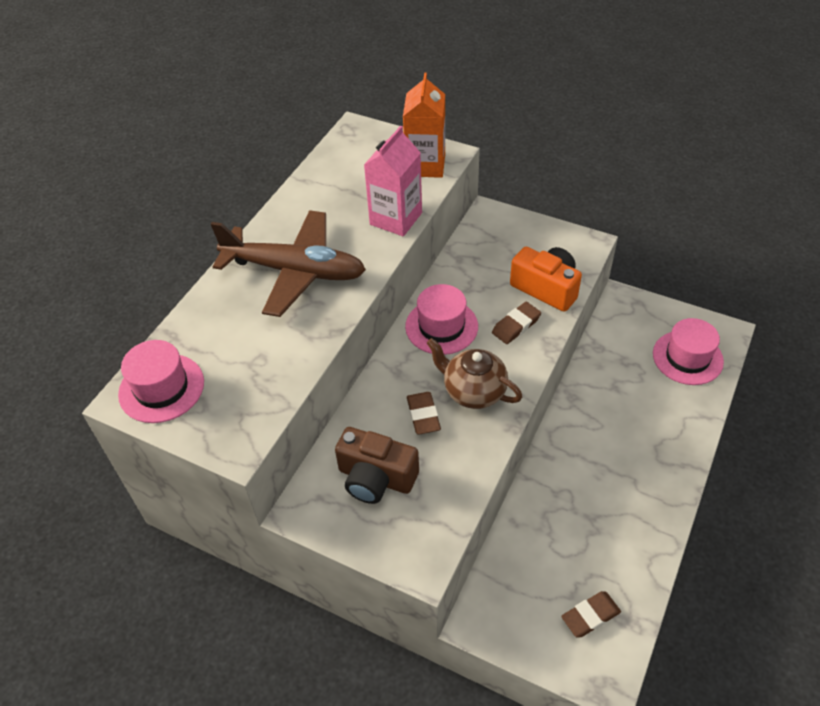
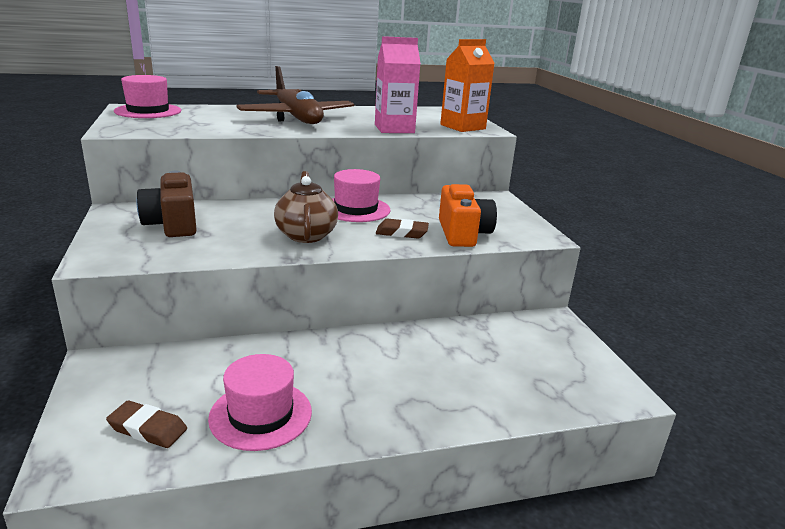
camera: 45 degrees right, 25 degrees down
(423, 415) = (256, 224): brown eraser -> none
(687, 357) = (553, 380): pink hat -> pink hat (261, 414)

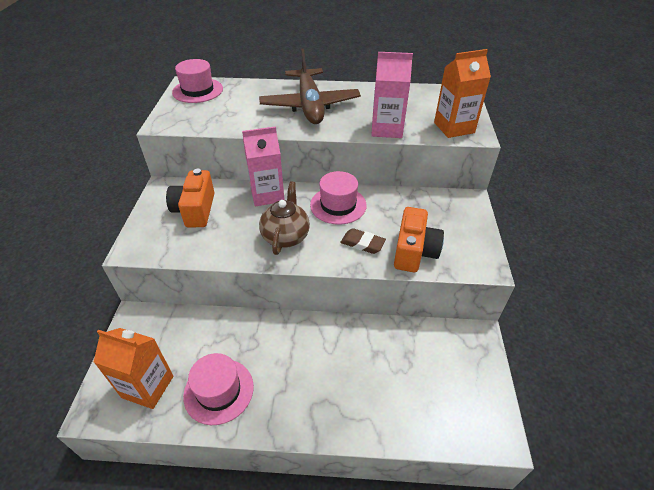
camera: 20 degrees right, 20 degrees up
(148, 429) = (148, 386): brown eraser -> orange carton
(172, 224) = (195, 210): brown camera -> orange camera
(263, 207) = (267, 195): none -> pink carton

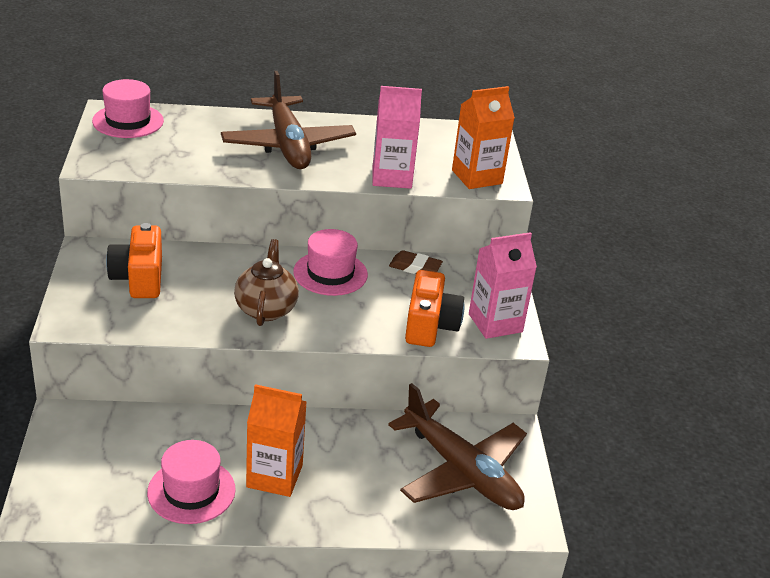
camera: 10 degrees left, 10 degrees down
(148, 386) = (98, 489): orange carton -> orange carton (274, 476)
(267, 195) = (234, 260): pink carton -> pink carton (495, 323)
(362, 243) = (365, 317): brown eraser -> brown eraser (415, 267)
(437, 376) = (461, 471): none -> brown plane

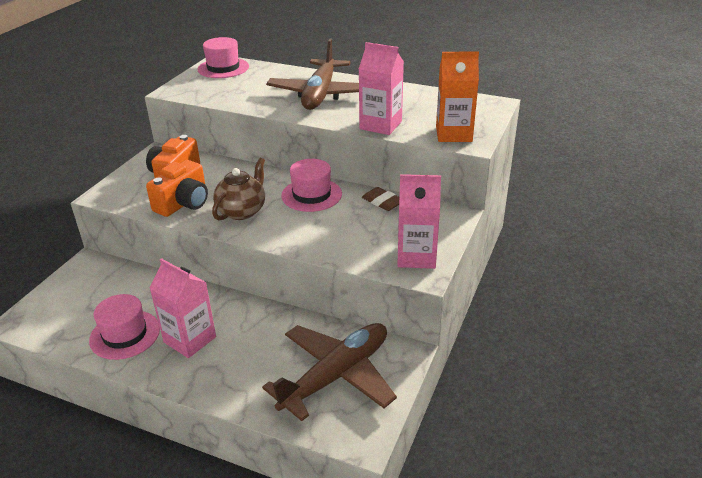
camera: 30 degrees right, 0 degrees up
(274, 476) = (190, 339): orange carton -> pink carton
(430, 325) = (358, 247): orange camera -> orange camera (184, 203)
(461, 471) = (336, 375): brown plane -> brown plane turned 120 degrees counterclockwise

